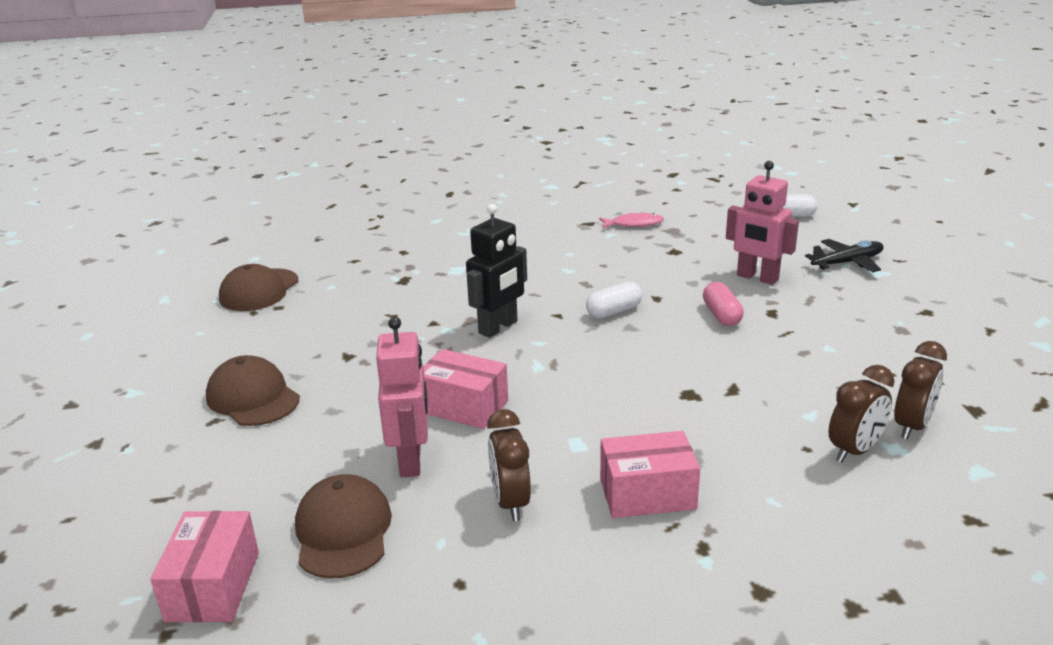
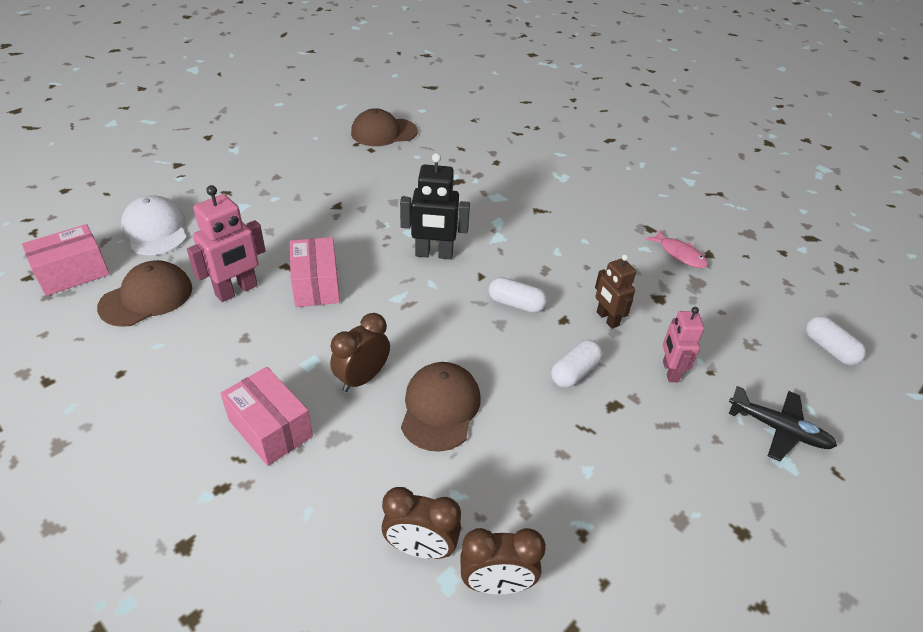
camera: 50 degrees right, 15 degrees up
(215, 493) = (155, 230): none -> white cap
(253, 398) = (260, 193): brown cap -> brown cap (440, 408)
(510, 502) = (217, 359): brown clock -> brown clock (362, 378)
(675, 280) = (607, 319): none -> brown robot
(721, 315) = (574, 372): pink capsule -> white capsule
(757, 278) = (670, 371): pink robot -> pink robot, size x0.67

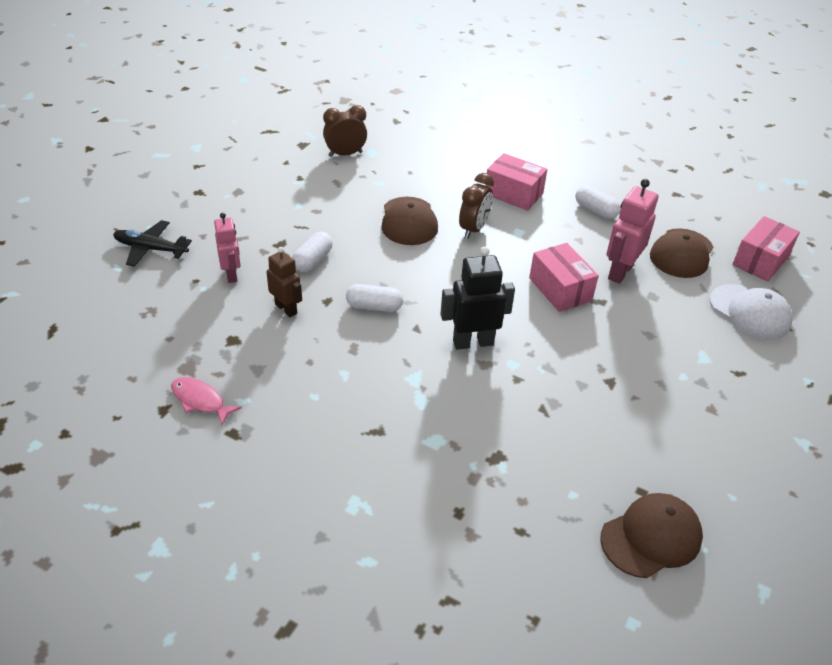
camera: 165 degrees right, 0 degrees up
(421, 548) = (391, 160): brown clock -> none
(829, 349) = (71, 320): white capsule -> white capsule (595, 210)

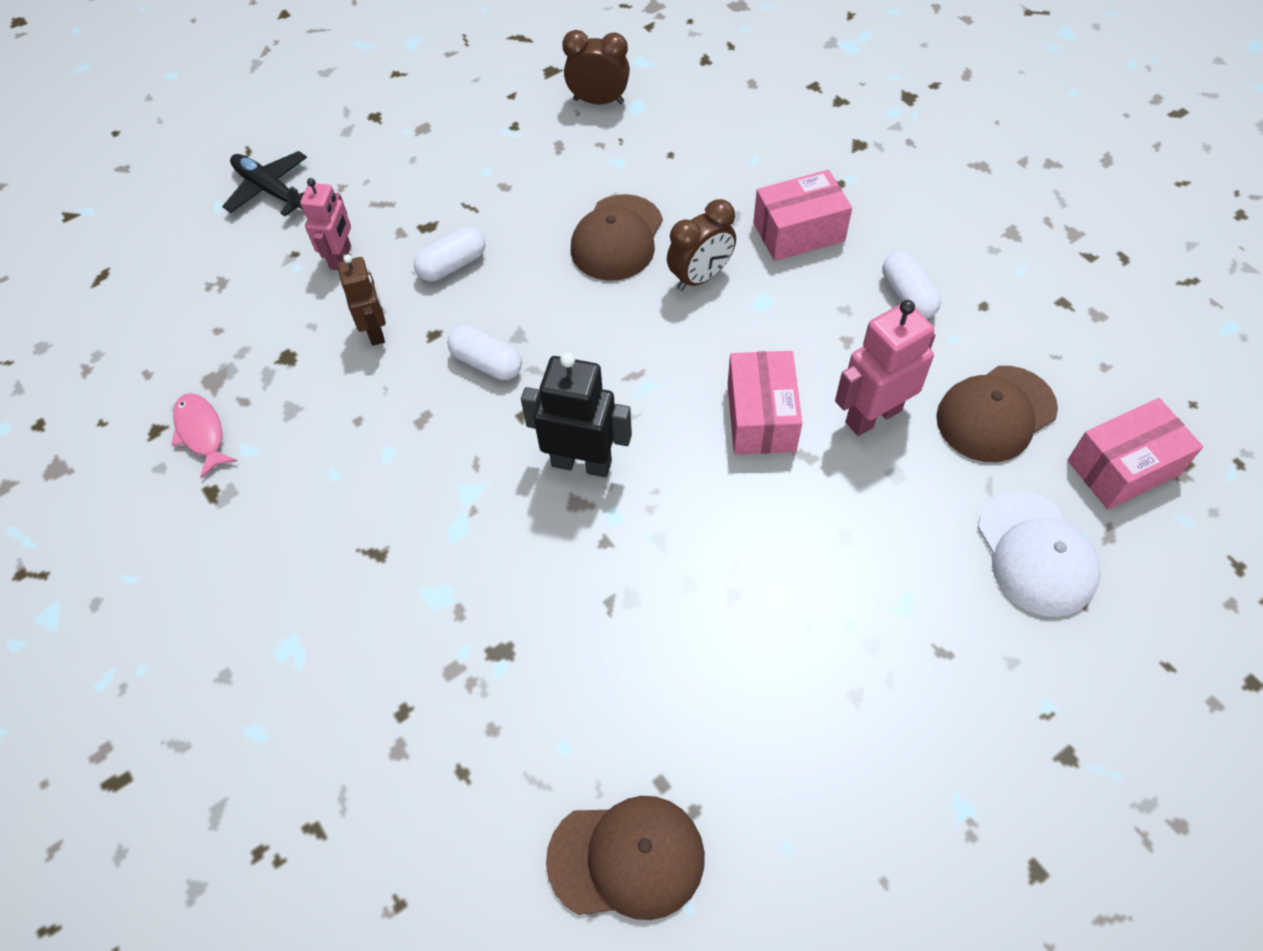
camera: 30 degrees right, 15 degrees up
(513, 194) = (798, 232): pink box -> pink box turned 75 degrees counterclockwise

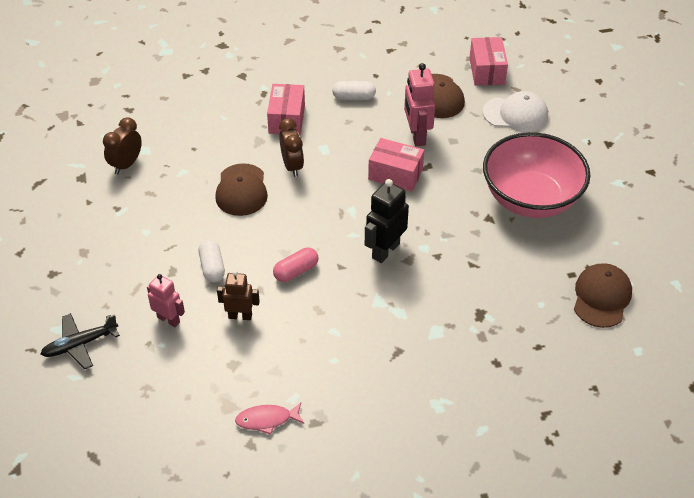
camera: 70 degrees left, 10 degrees down
(487, 363) = (296, 271): white capsule -> pink capsule
(617, 238) = (241, 190): brown cap -> brown cap turned 45 degrees clockwise
(821, 650) = (530, 199): none -> pink bowl

